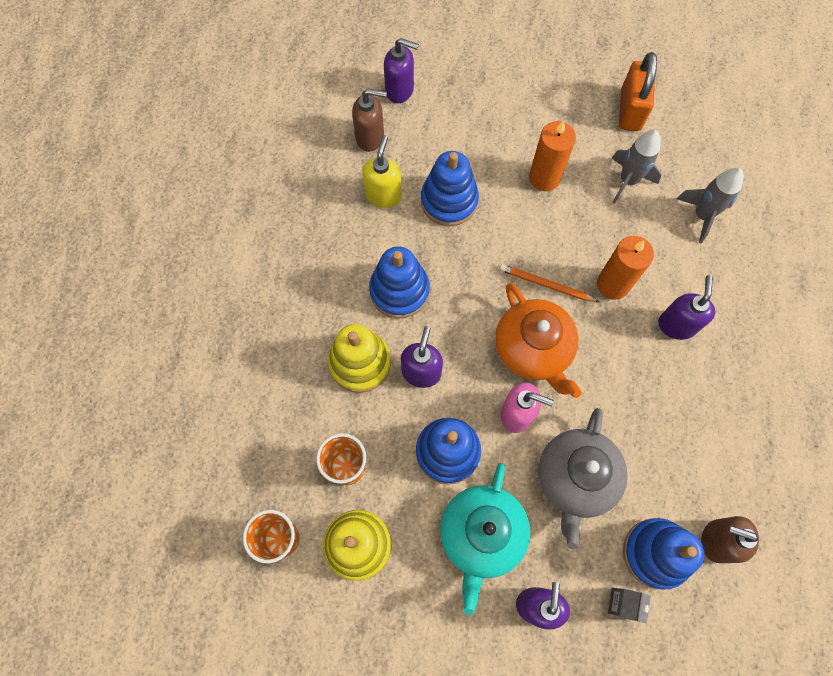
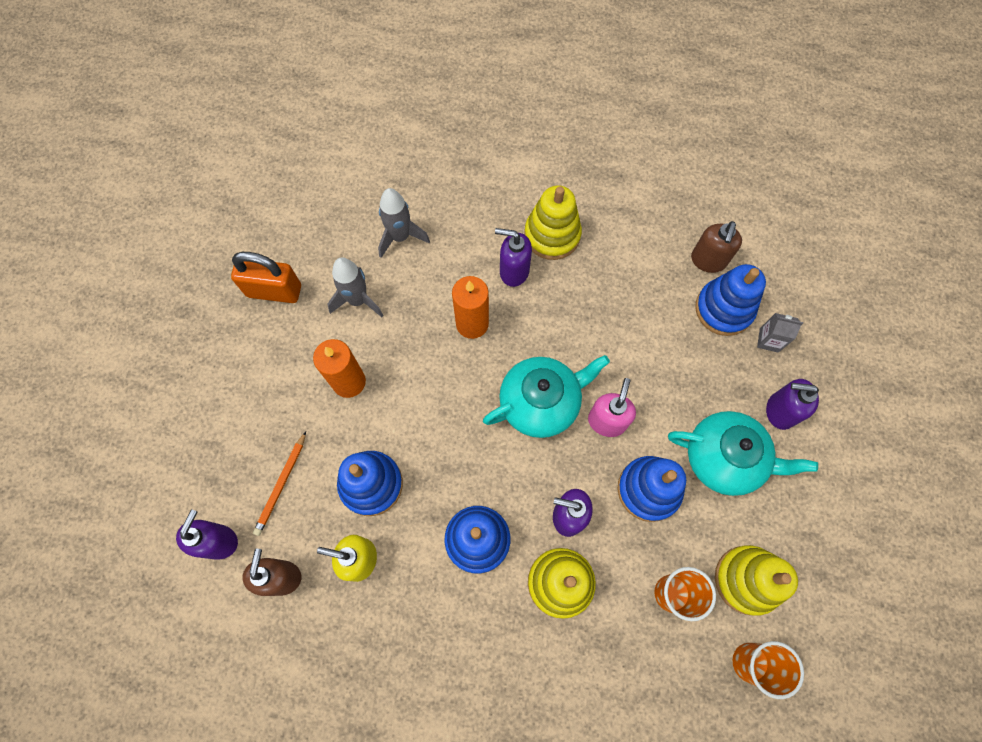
camera: 90 degrees left, 0 degrees up
(533, 349) = (541, 402): orange teapot -> turquoise teapot
(546, 285) = (472, 387): orange pencil -> orange pencil (281, 485)
(575, 478) = (665, 371): grey teapot -> none
(725, 365) = (552, 235): none -> yellow stacking toy

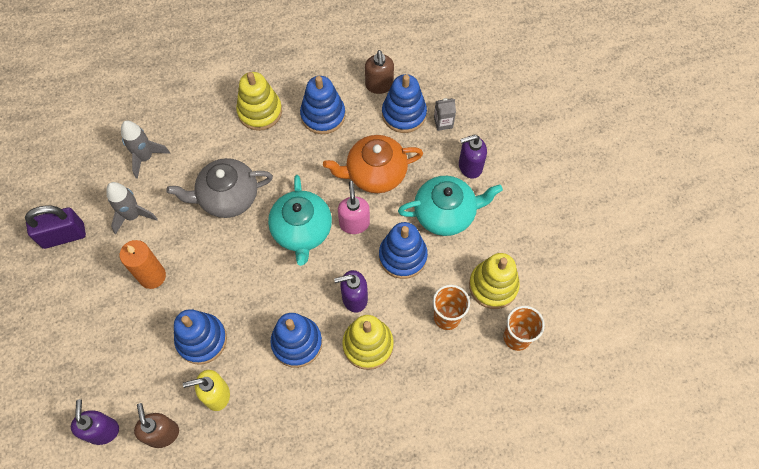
camera: 25 degrees left, 5 degrees down
(274, 291) = (63, 235): orange padlock -> purple padlock
(281, 485) = (133, 370): orange pencil -> none
(472, 323) = (227, 197): orange candle -> grey teapot
(513, 271) = (242, 148): purple soap dispenser -> none
(541, 402) = (302, 230): turquoise teapot -> turquoise teapot turned 135 degrees clockwise
(624, 270) = (323, 115): none -> blue stacking toy
(658, 369) = (375, 173): none -> orange teapot

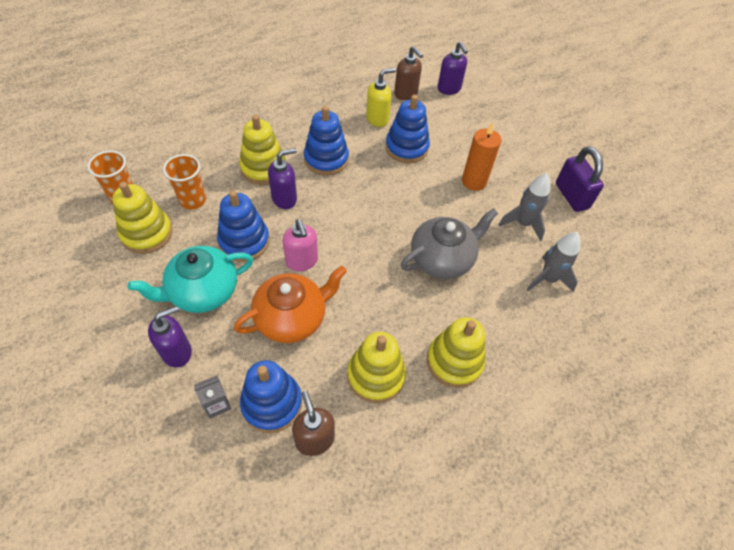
camera: 160 degrees right, 10 degrees down
(63, 235) = (571, 196): purple padlock -> purple padlock turned 75 degrees counterclockwise
(302, 230) = (354, 244): turquoise teapot -> none
(323, 115) = (376, 375): blue stacking toy -> yellow stacking toy

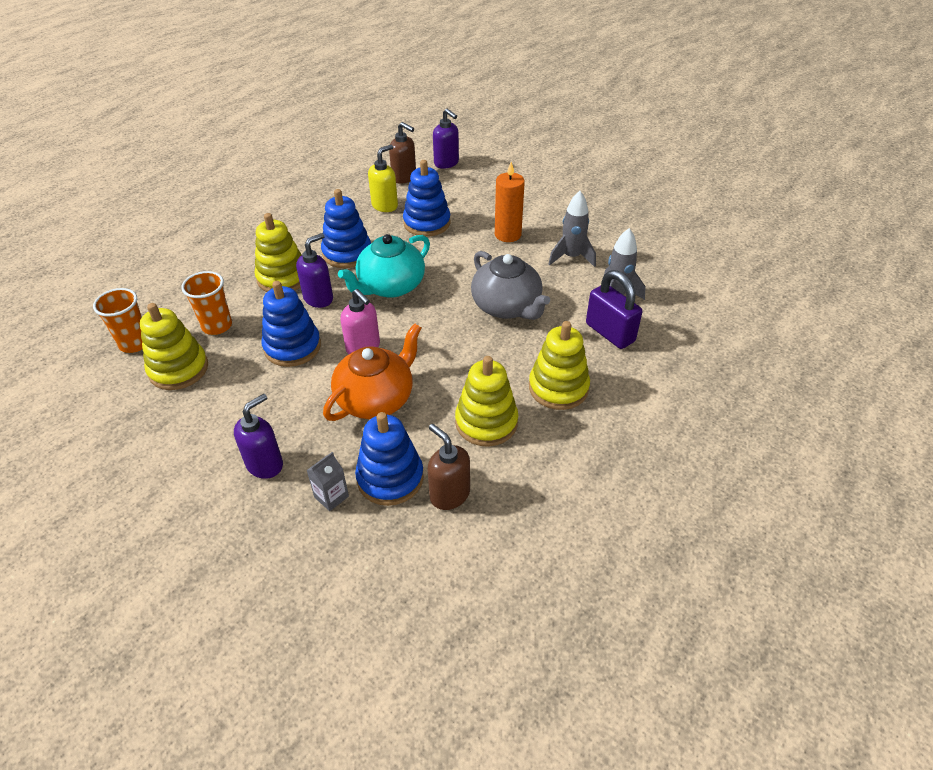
camera: 15 degrees left, 10 degrees down
(203, 291) = (268, 403): turquoise teapot -> turquoise teapot (390, 286)
(442, 259) = (507, 307): grey teapot -> grey teapot turned 105 degrees clockwise
(571, 196) = (607, 223): purple padlock -> purple padlock (610, 333)

